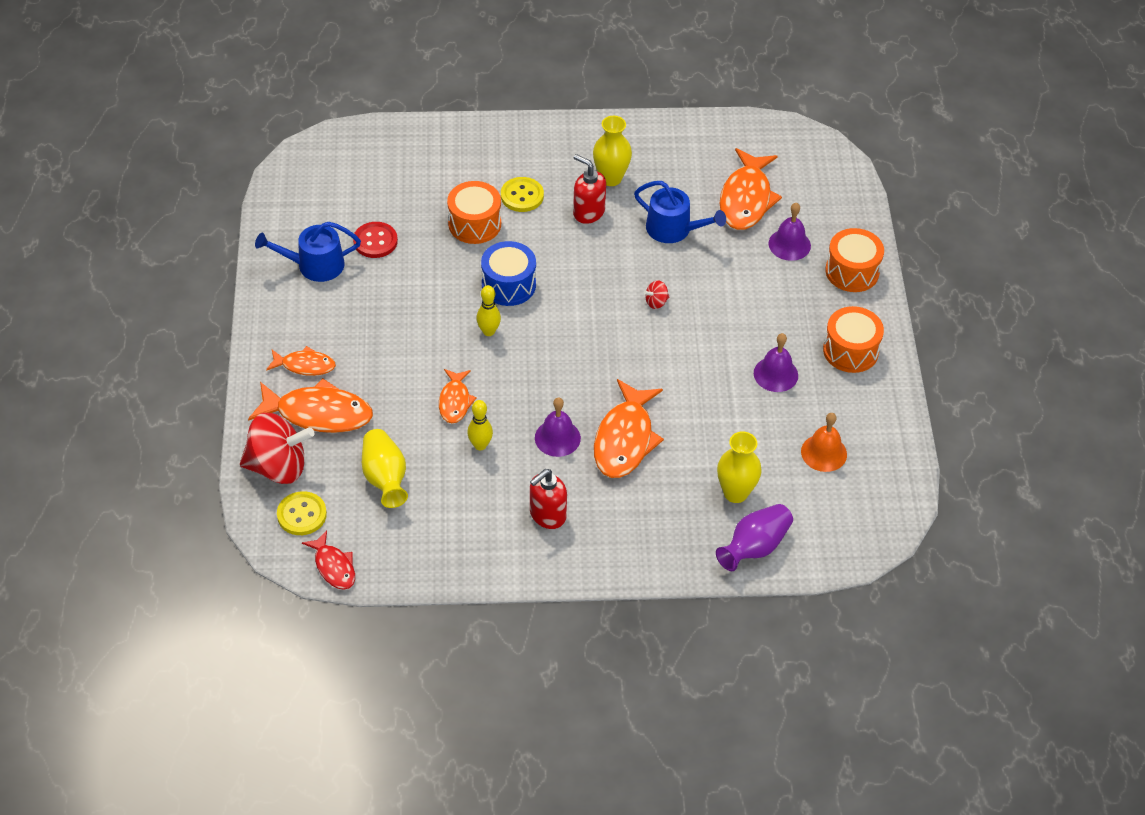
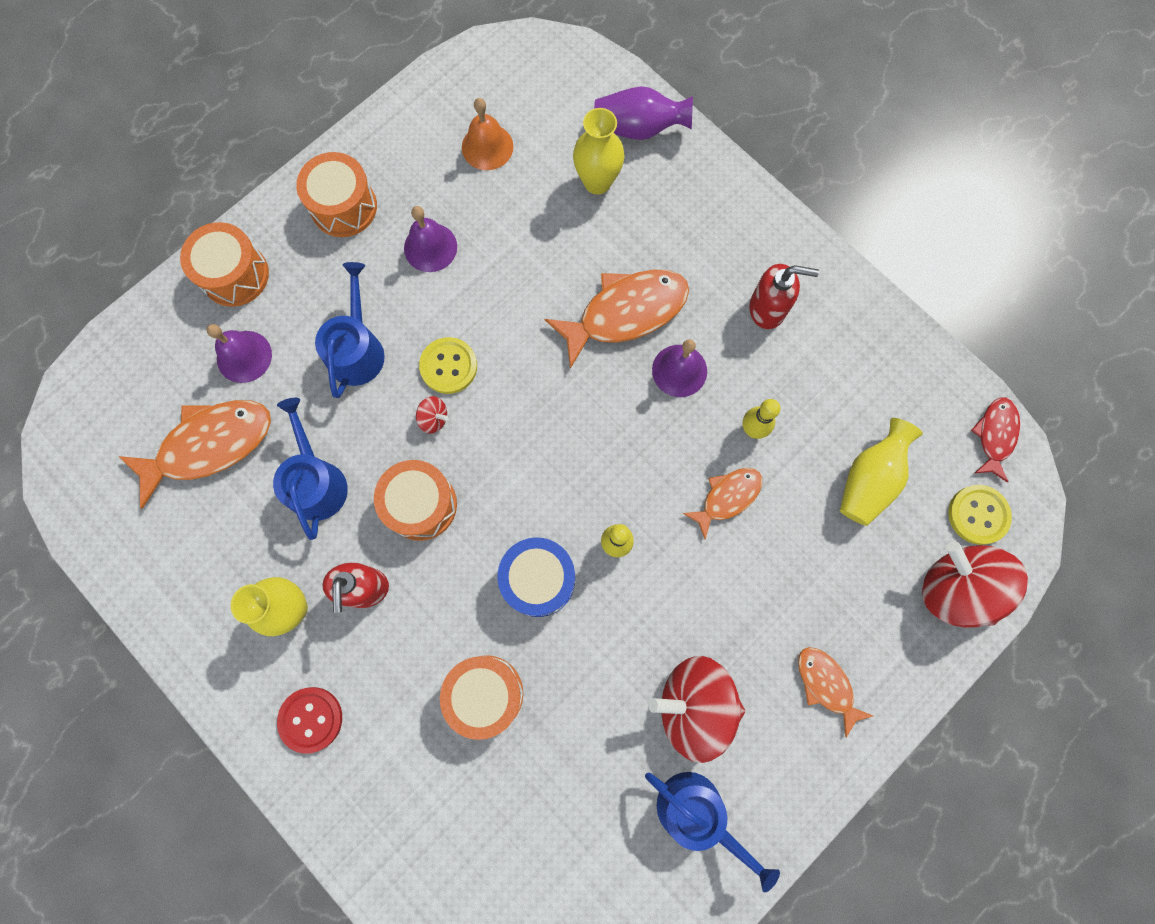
camera: 130 degrees left, 25 degrees up
(318, 413) = (865, 612): orange fish -> none
(365, 302) = (694, 705): none -> red spinning top
(375, 241) = (605, 779): red button -> red button (311, 719)
(522, 196) = (400, 680): yellow button -> yellow button (448, 366)
(609, 264) = (421, 504): none -> orange drum
(740, 296) = (357, 349): none -> blue watering can

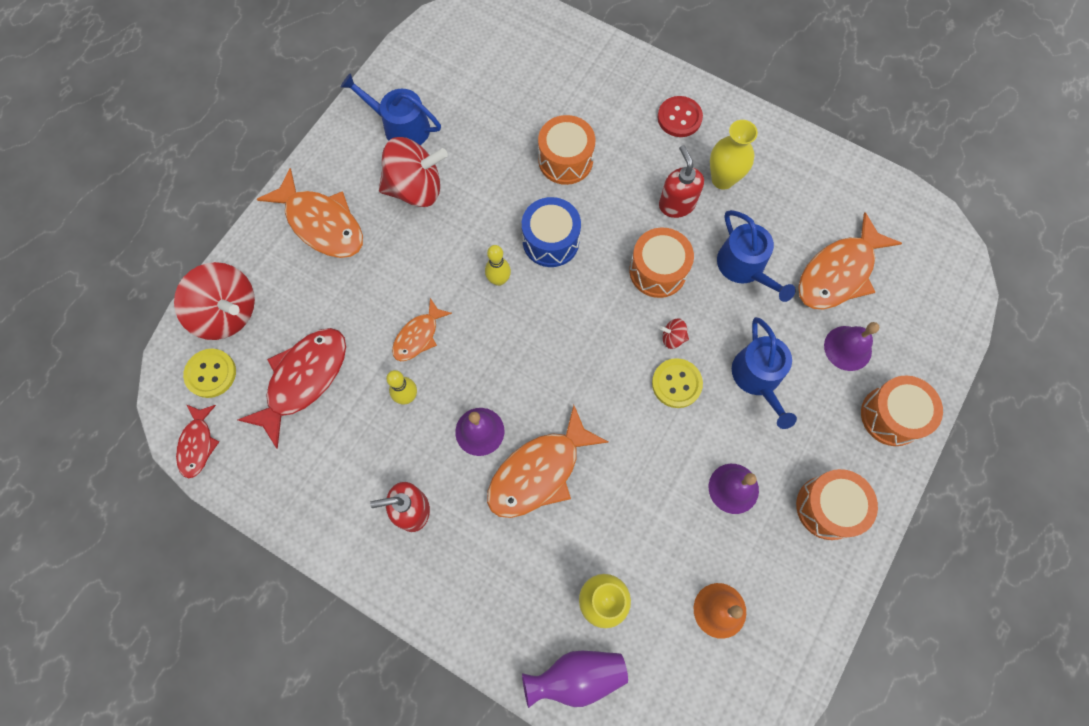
camera: 165 degrees right, 5 degrees down
(826, 685) = (321, 223): orange fish -> orange fish, size x1.76
(869, 479) = (303, 379): yellow vase -> red fish

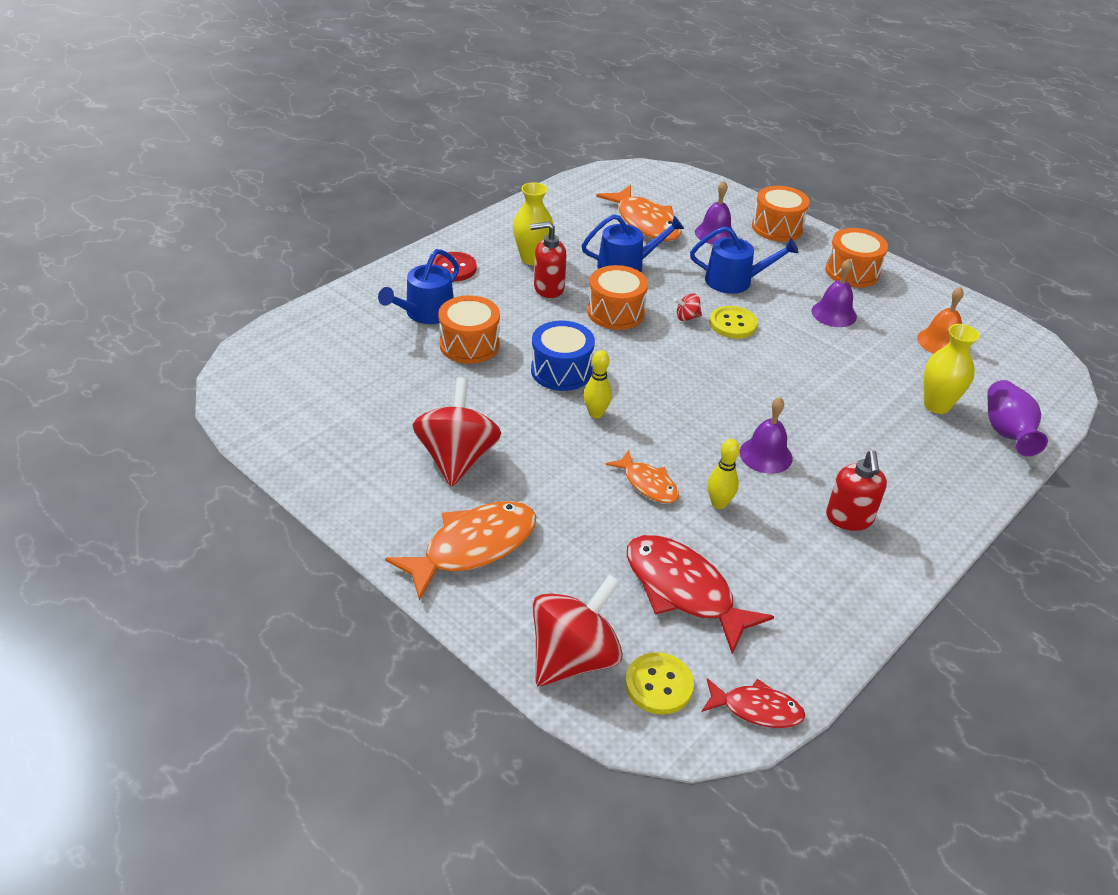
camera: 80 degrees left, 30 degrees down
(401, 127) = (366, 458): blue watering can -> blue watering can (425, 313)
(539, 472) = (812, 421): orange fish -> none
(672, 338) = (687, 317): red spinning top -> red spinning top turned 60 degrees clockwise

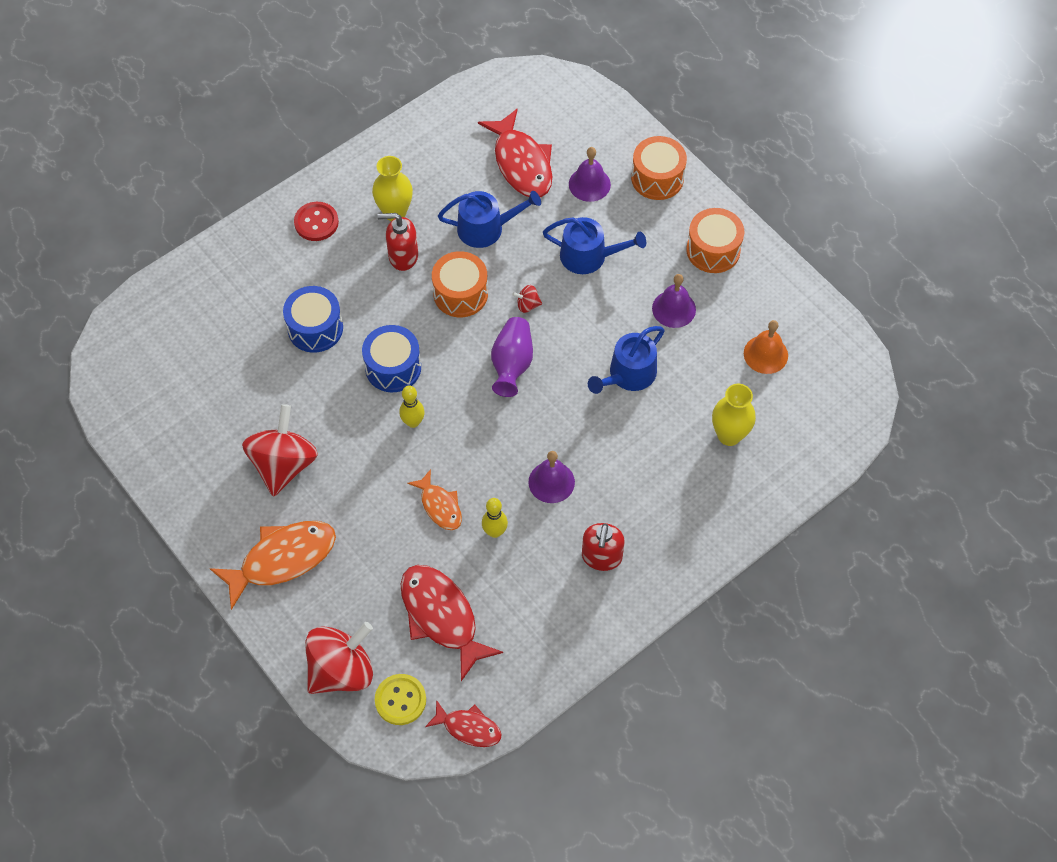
camera: 10 degrees right, 20 degrees up
(425, 313) = (281, 283): blue watering can -> blue watering can (628, 375)
(469, 345) = (315, 328): orange drum -> blue drum
(645, 222) = (521, 163): orange fish -> red fish
(733, 324) = (569, 317): yellow button -> none
(1006, 432) = (781, 473): purple vase -> purple vase (512, 364)

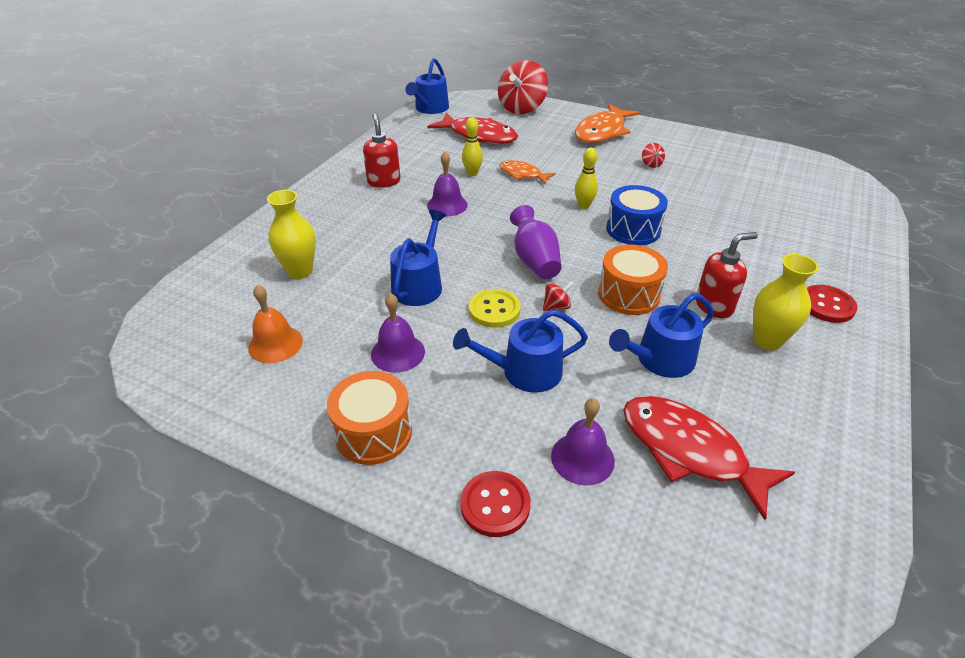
camera: 155 degrees right, 20 degrees down
(284, 464) = (651, 164): red spinning top -> red spinning top, size x0.41
(315, 328) = (723, 233): blue drum -> none
(400, 700) = (478, 108): yellow button -> yellow button (494, 310)
(468, 728) = (430, 108): red fish -> blue watering can
(657, 178) = (495, 505): orange drum -> red button

